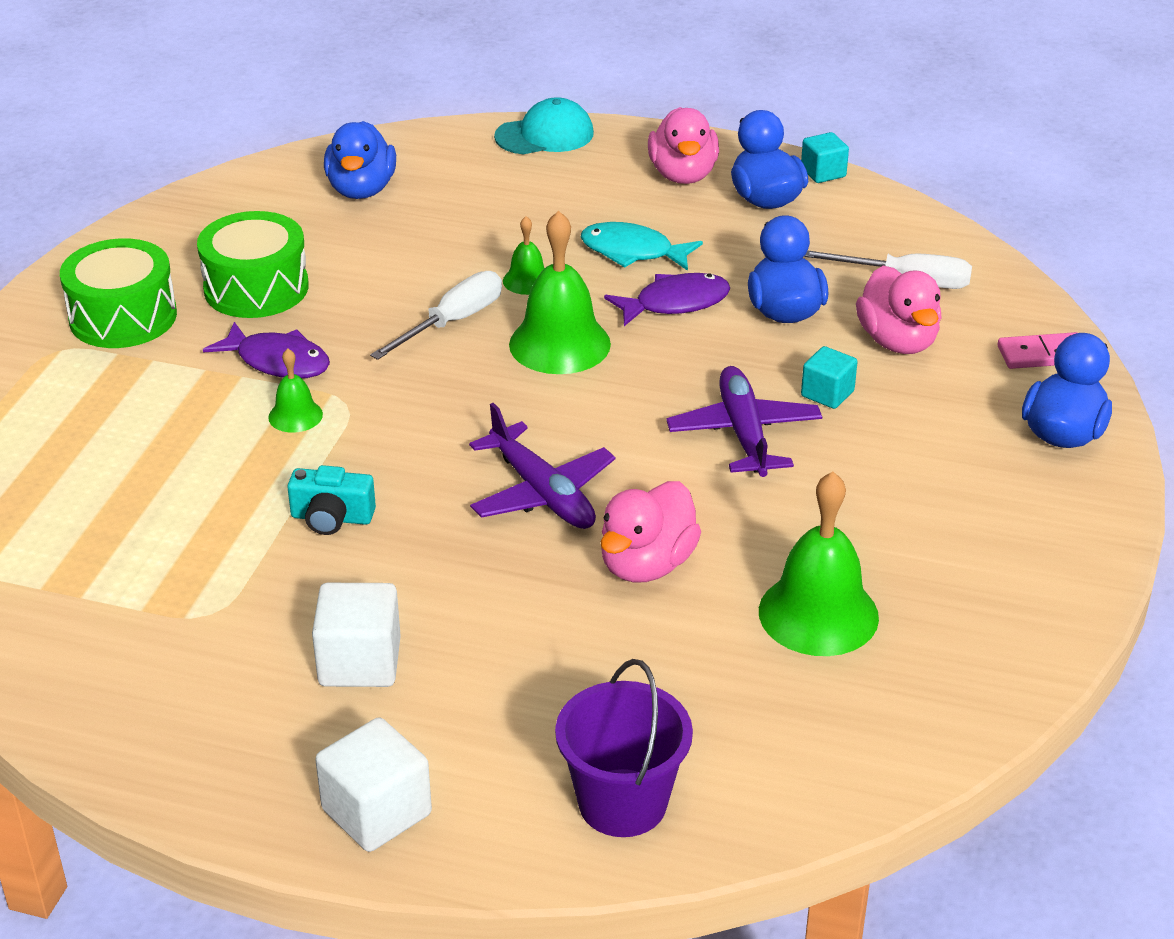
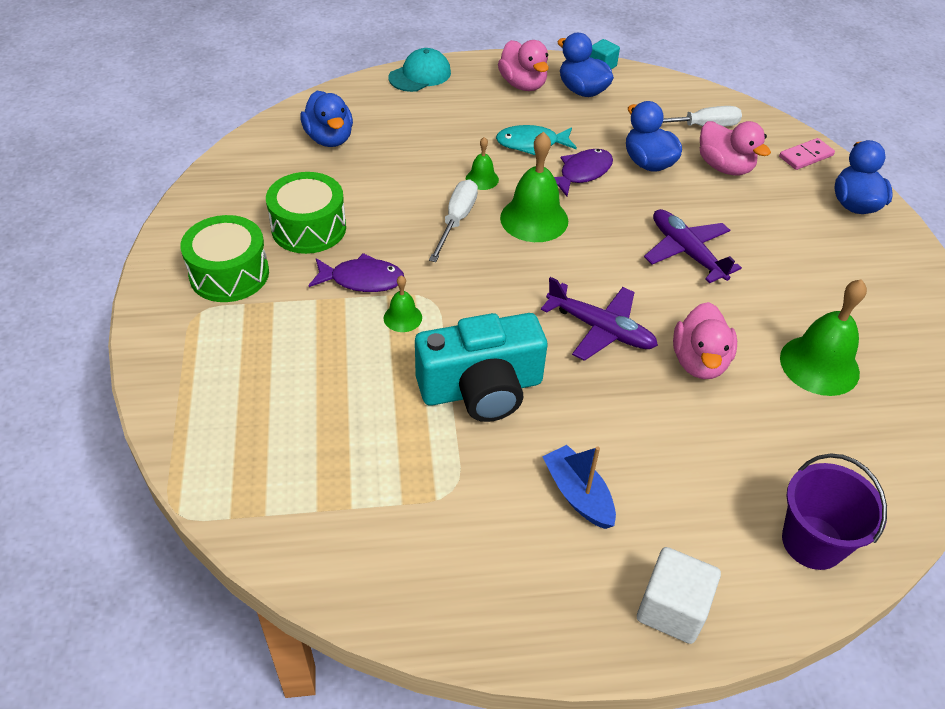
camera: 25 degrees left, 10 degrees up
(332, 518) = (481, 389): turquoise camera -> turquoise camera, size x2.10
(360, 662) = (578, 494): white cube -> blue boat
(827, 394) = (712, 212): turquoise cube -> none

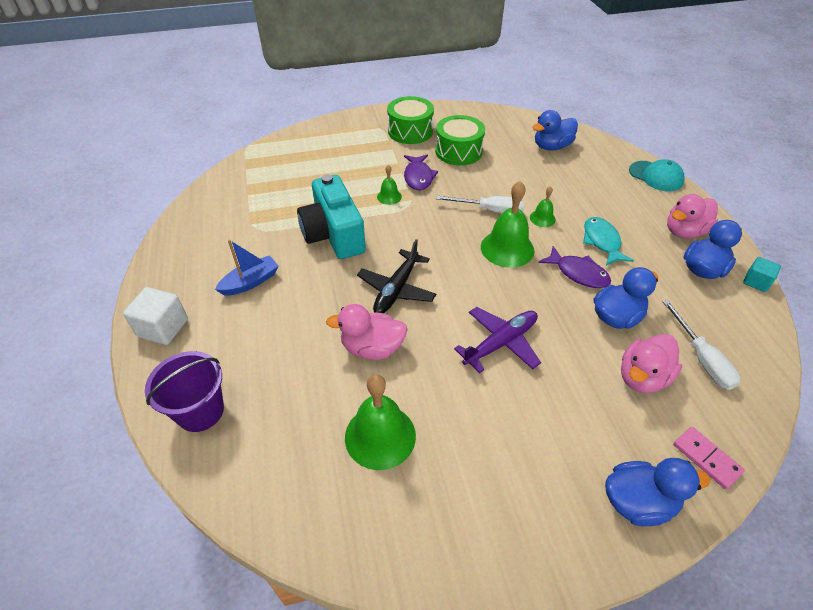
camera: 85 degrees right, 0 degrees up
(600, 329) = (397, 289): purple plane -> black plane

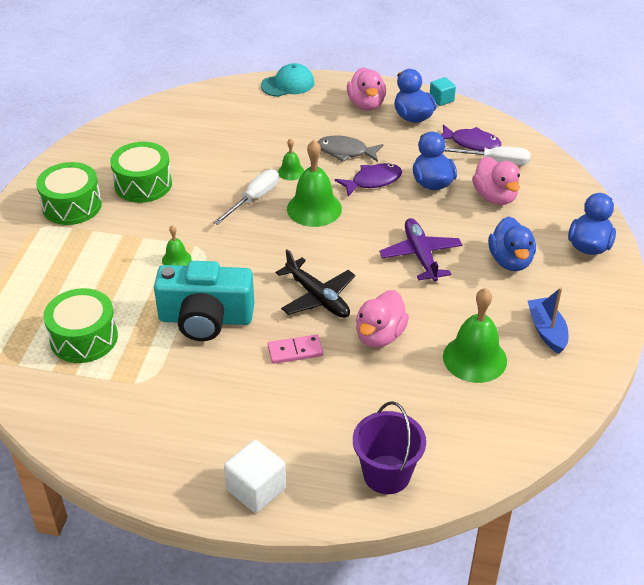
camera: 65 degrees left, 5 degrees down
(250, 282) = (234, 403): blue boat -> blue boat (547, 331)
(283, 185) = (84, 338): none -> green drum
(418, 177) = (162, 228): purple fish -> purple fish (471, 143)
(551, 147) = (192, 122): blue duck -> blue duck (510, 261)
(602, 241) = (346, 152): turquoise fish -> grey fish
(706, 458) = (572, 200): pink domino -> pink domino (295, 351)

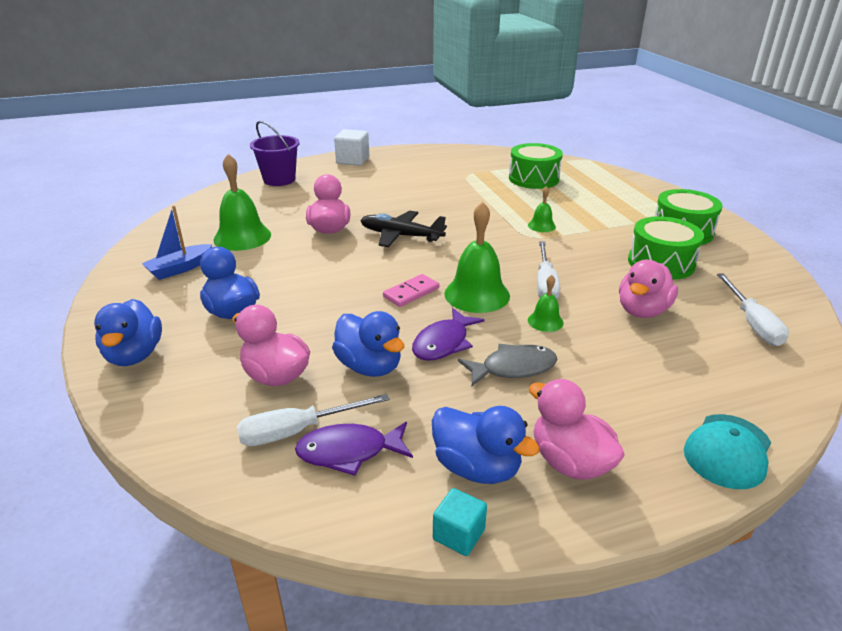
camera: 150 degrees right, 10 degrees down
(166, 125) = (752, 323): none -> white screwdriver
(205, 319) = (470, 204): turquoise camera -> none
(218, 156) = (642, 311): none -> pink duck
(295, 351) = (386, 207): pink domino -> pink domino (411, 292)
(420, 256) = (331, 288): purple plane -> none
(547, 331) = (180, 268): blue boat -> blue boat turned 90 degrees clockwise

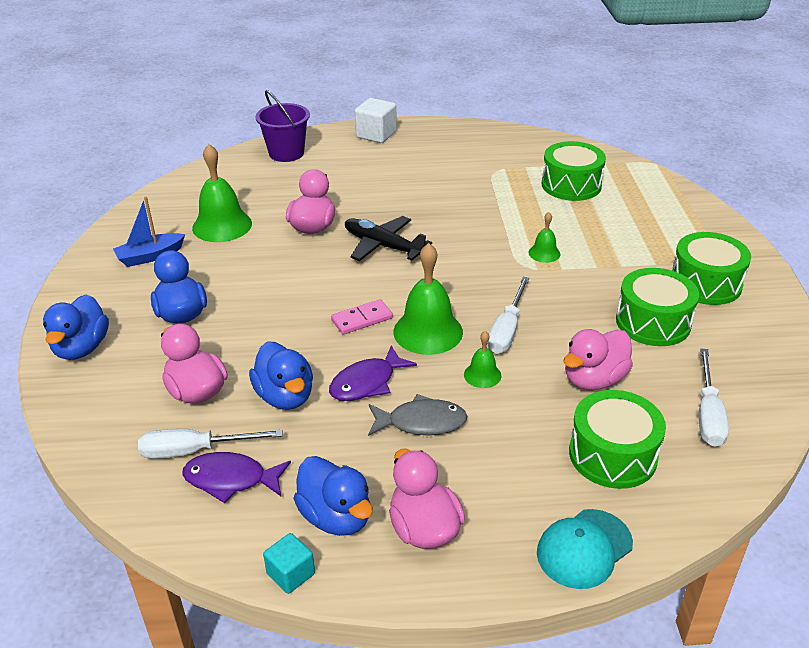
camera: 15 degrees right, 5 degrees up
(698, 367) = (612, 455): none -> green drum

